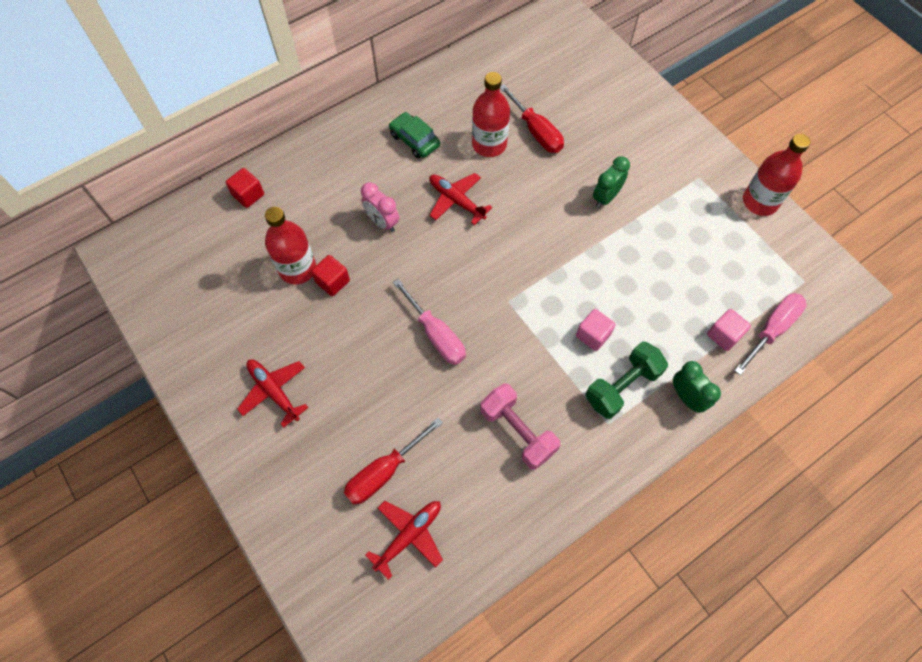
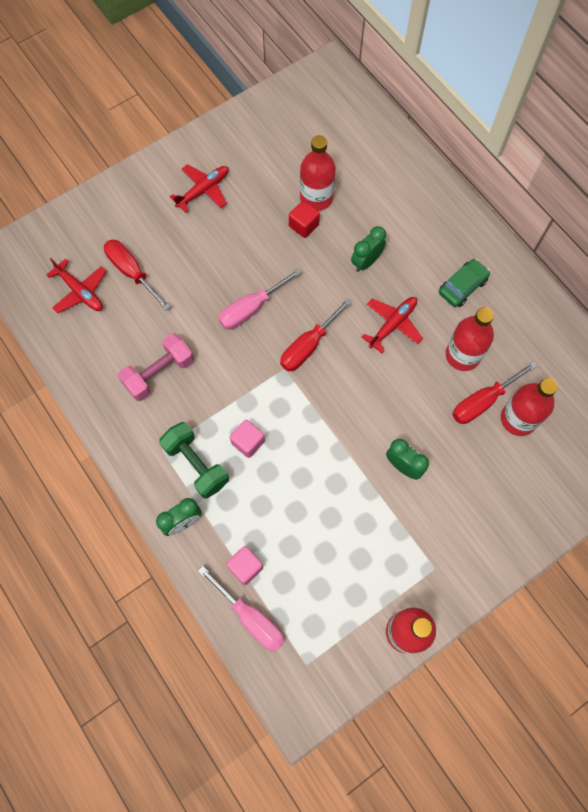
camera: 90 degrees right, 5 degrees up
(248, 195) = (391, 154): red cube -> none
(382, 222) = (366, 262): pink clock -> green clock
(481, 277) = (308, 346): none -> red screwdriver
(552, 106) = (518, 419): none -> red bottle

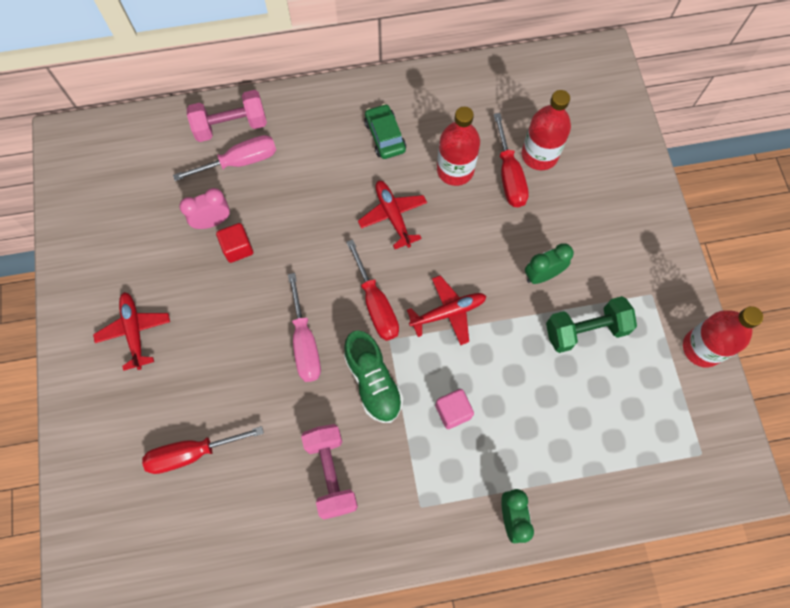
camera: 65 degrees left, 0 degrees up
(80, 291) = (183, 524): red plane -> red plane (448, 312)
(196, 464) = (454, 476): green dumbbell -> green dumbbell (585, 330)
(244, 372) = (373, 382): none -> green shoe
(245, 567) = (584, 472): pink cube -> none
(250, 617) = (637, 489): pink screwdriver -> pink screwdriver (240, 162)
(316, 198) = (212, 221): red bottle -> pink clock
(366, 262) = (312, 208): green clock -> none
(405, 170) = (231, 126): none -> pink dumbbell

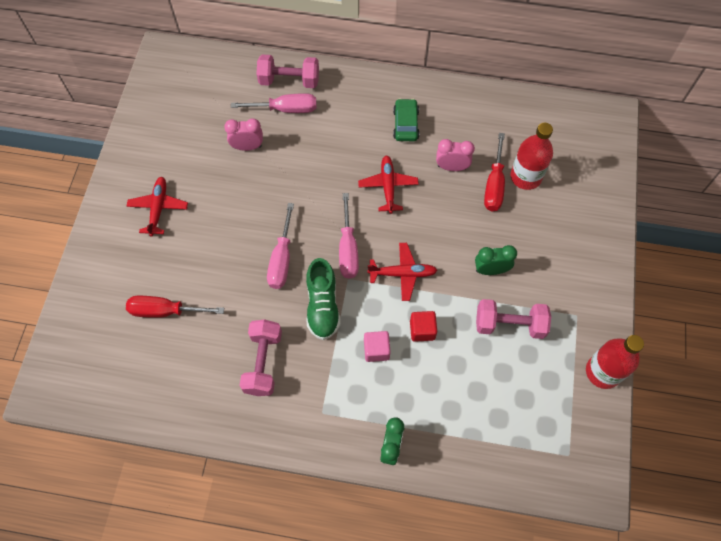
camera: 20 degrees right, 5 degrees down
(237, 248) = (258, 172): red cube -> red cube (422, 330)
(376, 304) = (348, 249): red screwdriver -> pink screwdriver
(455, 170) = (452, 167): red bottle -> pink clock
(585, 330) = (509, 325): green dumbbell -> pink dumbbell

